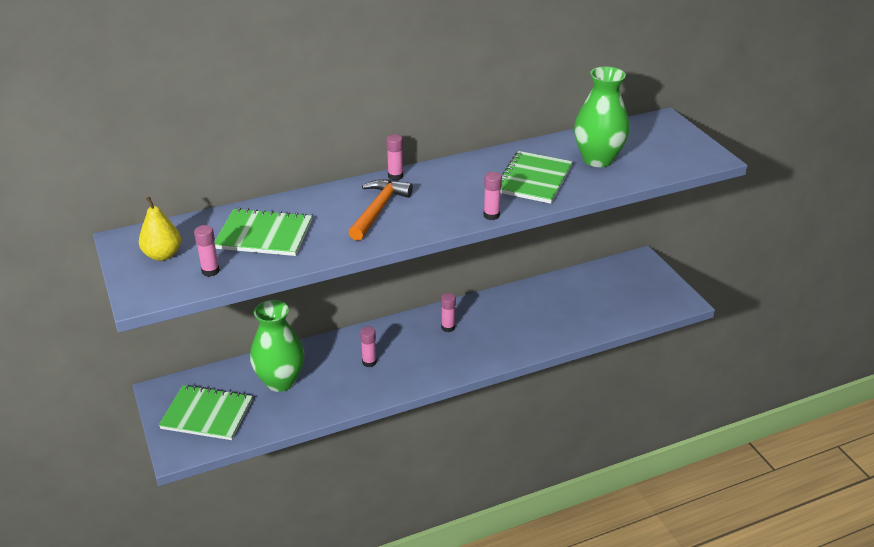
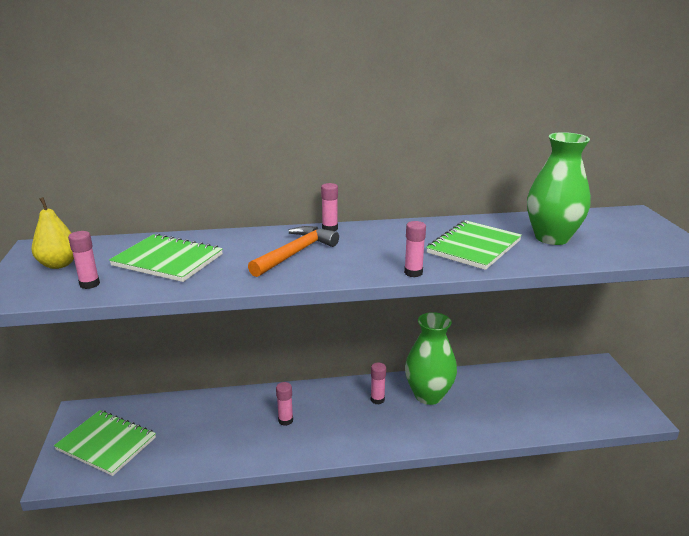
camera: 15 degrees right, 10 degrees down
(280, 381) = (192, 424): green vase -> green vase (428, 395)

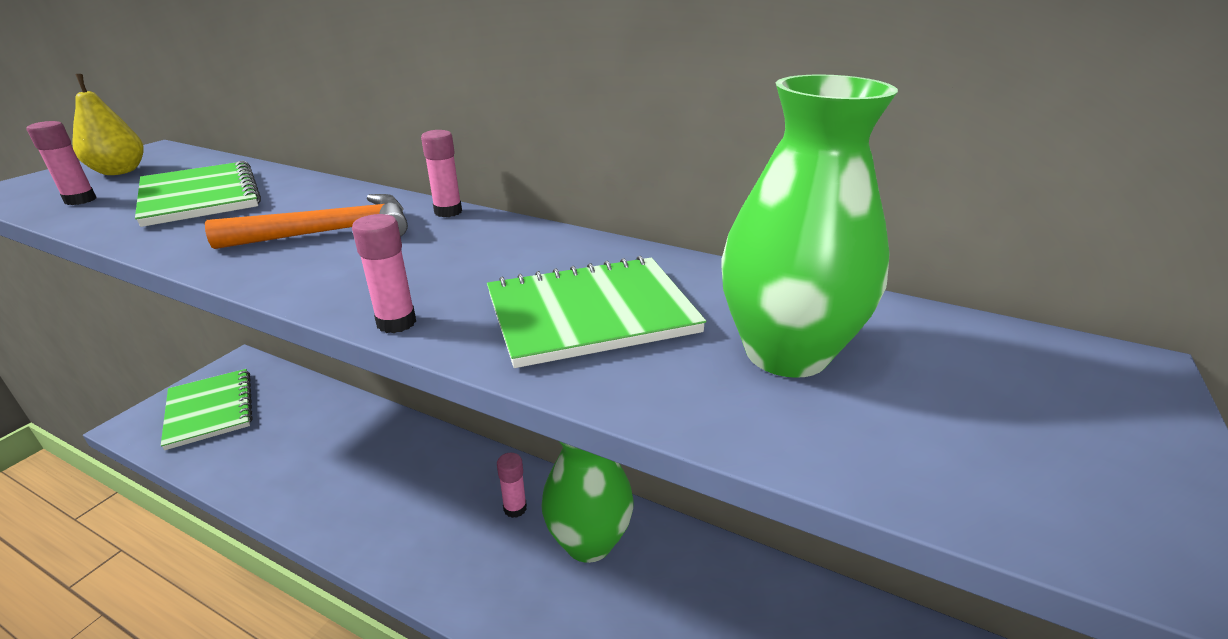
camera: 35 degrees right, 5 degrees up
(285, 420) = (381, 477): pink glue stick -> none

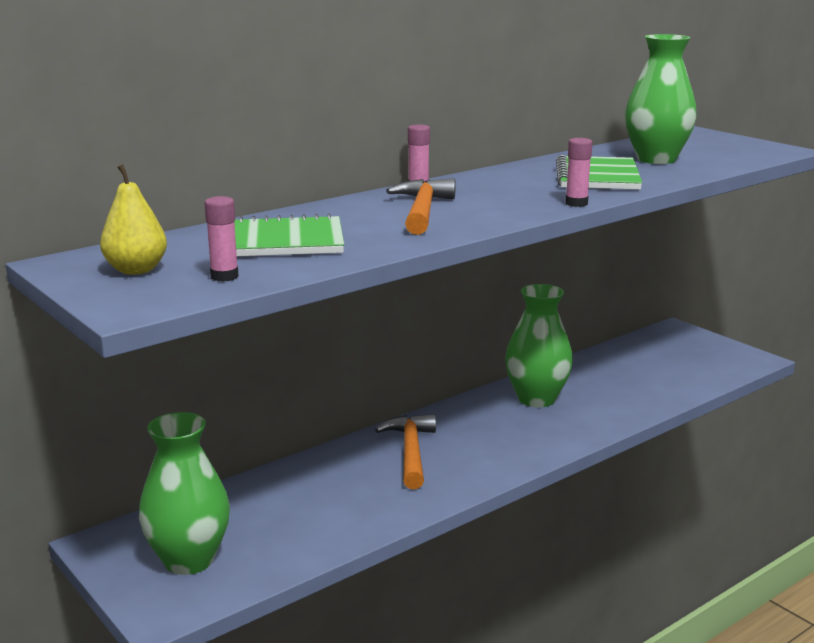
camera: 65 degrees left, 10 degrees down
(209, 410) = (189, 560): green notebook -> green vase
(415, 474) = (411, 452): none -> orange hammer
(515, 508) = (485, 418): pink glue stick -> none

